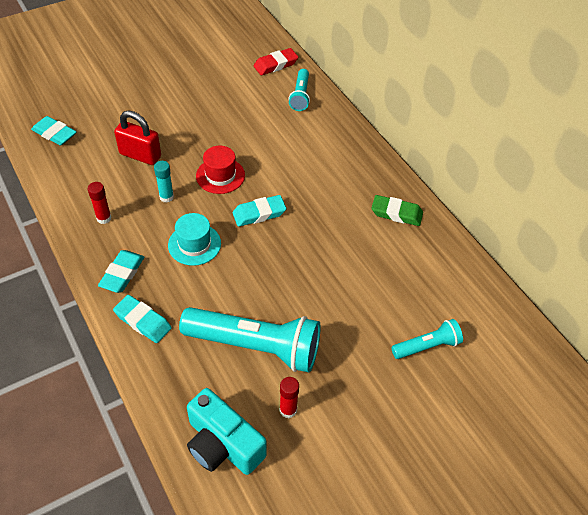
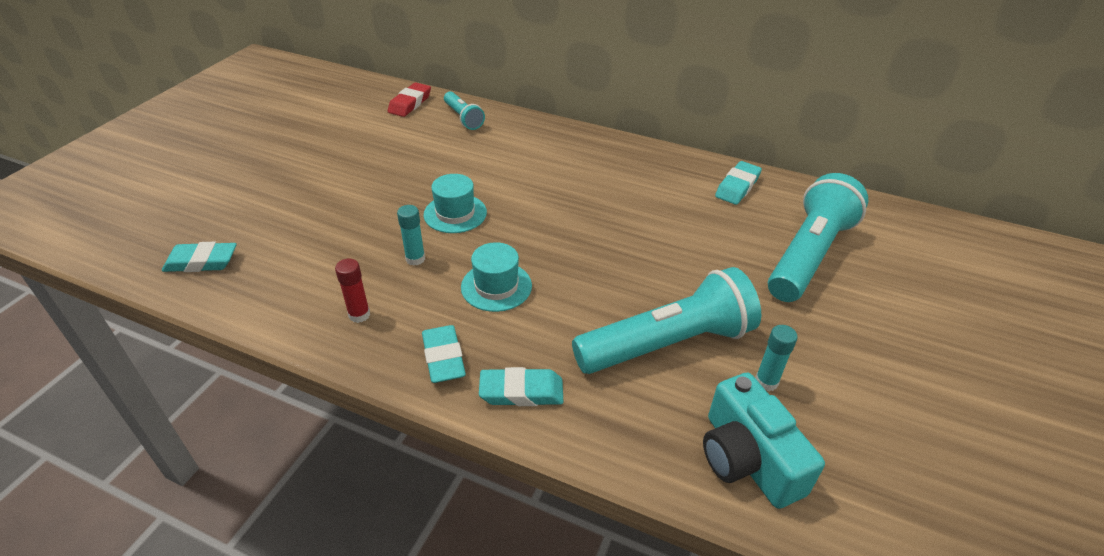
camera: 35 degrees left, 10 degrees down
(140, 155) = (341, 235): red padlock -> none
(220, 175) = (455, 213): red hat -> turquoise hat
(223, 444) = (747, 458): turquoise camera -> turquoise camera turned 60 degrees clockwise
(259, 213) = (533, 227): turquoise eraser -> turquoise eraser (737, 187)
(288, 410) = (766, 382): red glue stick -> turquoise glue stick
(396, 213) = (658, 169): green eraser -> none
(427, 346) = (808, 255): turquoise flashlight -> turquoise flashlight, size x1.95

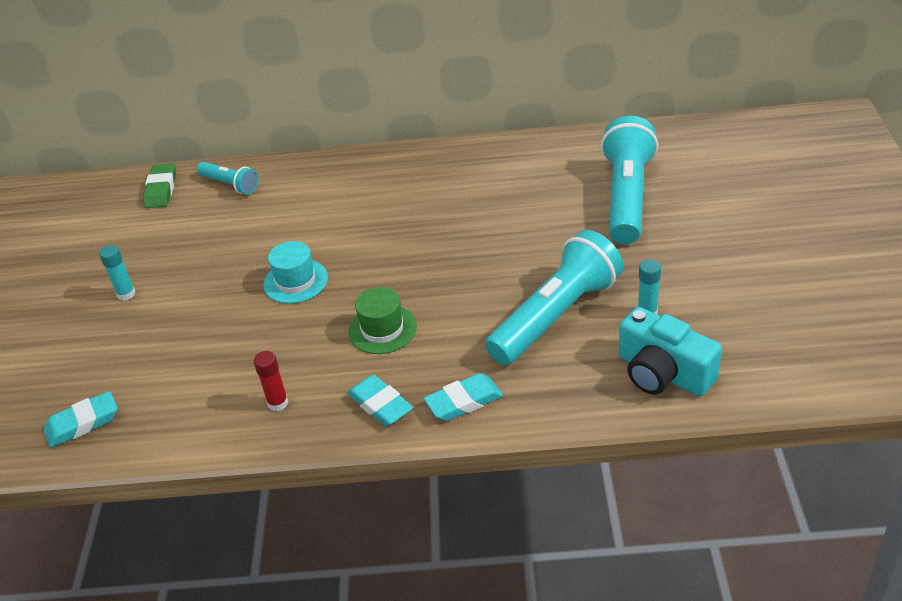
camera: 20 degrees left, 0 degrees up
(410, 103) = (161, 190): red eraser -> green eraser
(415, 259) = (290, 336): turquoise glue stick -> turquoise glue stick (126, 294)
(496, 286) = (382, 329): turquoise hat -> green hat
(737, 187) = (535, 157): turquoise eraser -> none

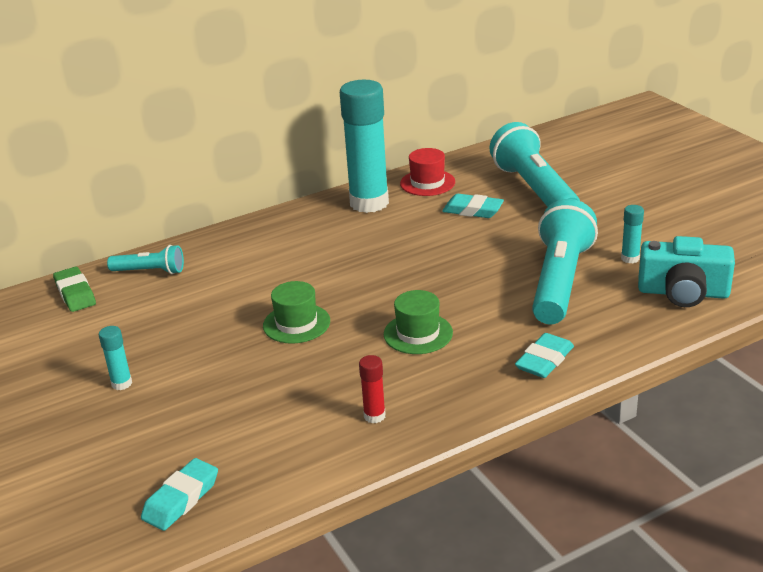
camera: 30 degrees left, 10 degrees down
(296, 281) = (296, 323): turquoise hat -> green hat
(380, 405) = (473, 386): turquoise eraser -> turquoise eraser (473, 210)
(462, 165) = (369, 203): none -> turquoise glue stick
(533, 156) = (427, 183): none -> red hat

